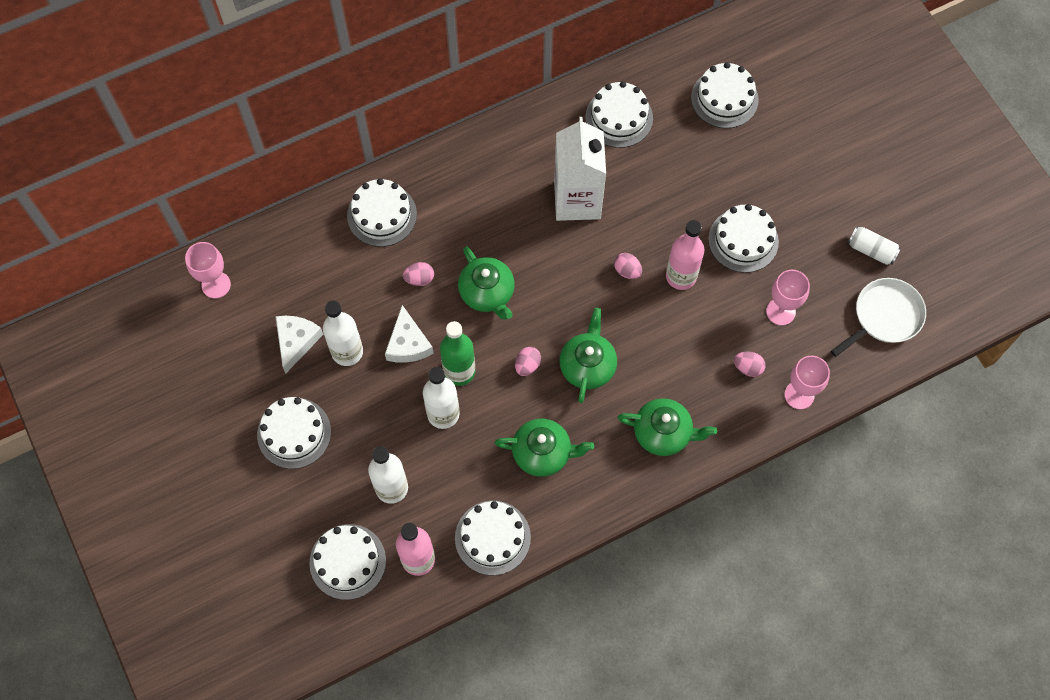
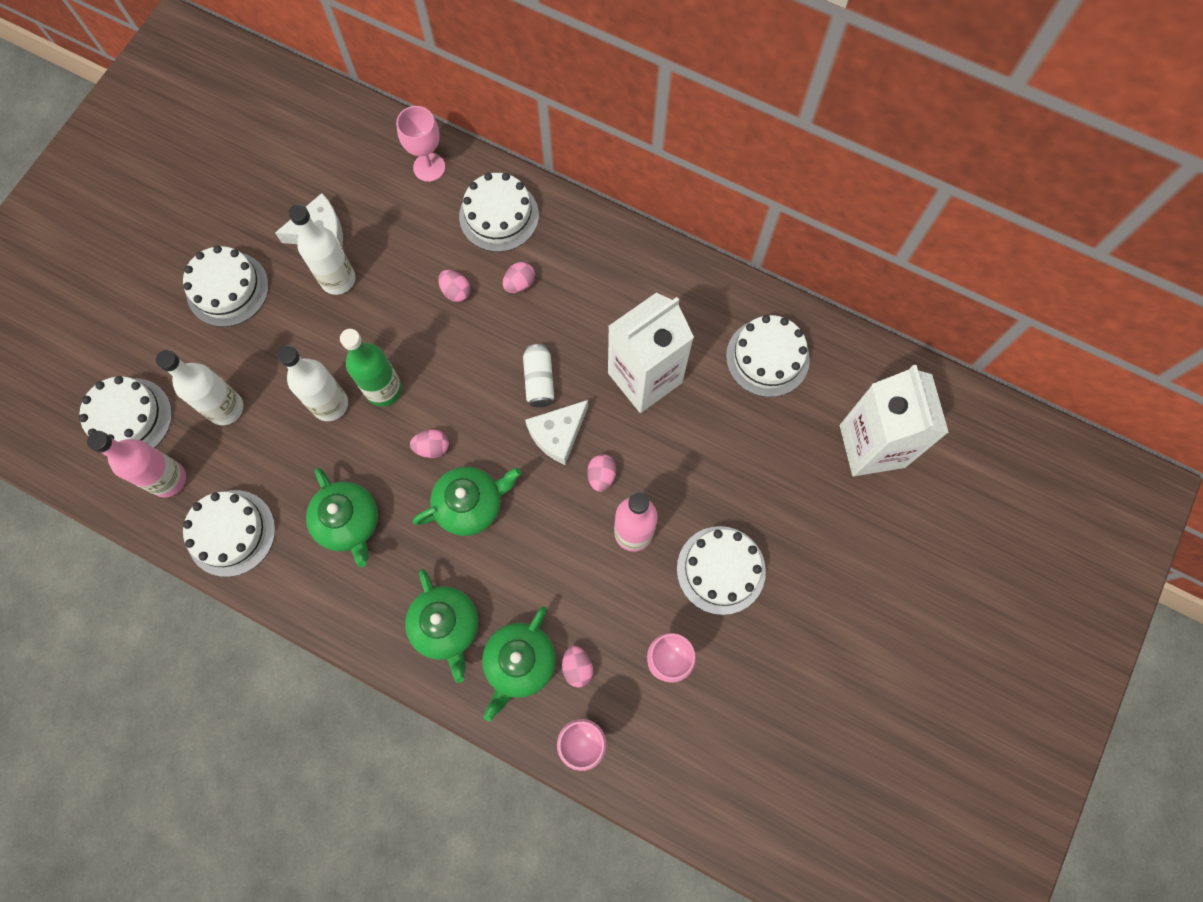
camera: 55 degrees right, 5 degrees up
(216, 285) = (330, 129): pink goblet -> pink goblet (429, 167)
(408, 343) = (382, 325): white cheese -> white cheese (558, 434)
(446, 234) = (519, 284): none -> pink egg
(487, 293) = (484, 361): green teapot -> green teapot (520, 663)
(724, 98) = (872, 446): white cake -> white carton
(871, 250) = (810, 715): white can -> white can (539, 380)
(885, 316) = (741, 780): white pan -> none

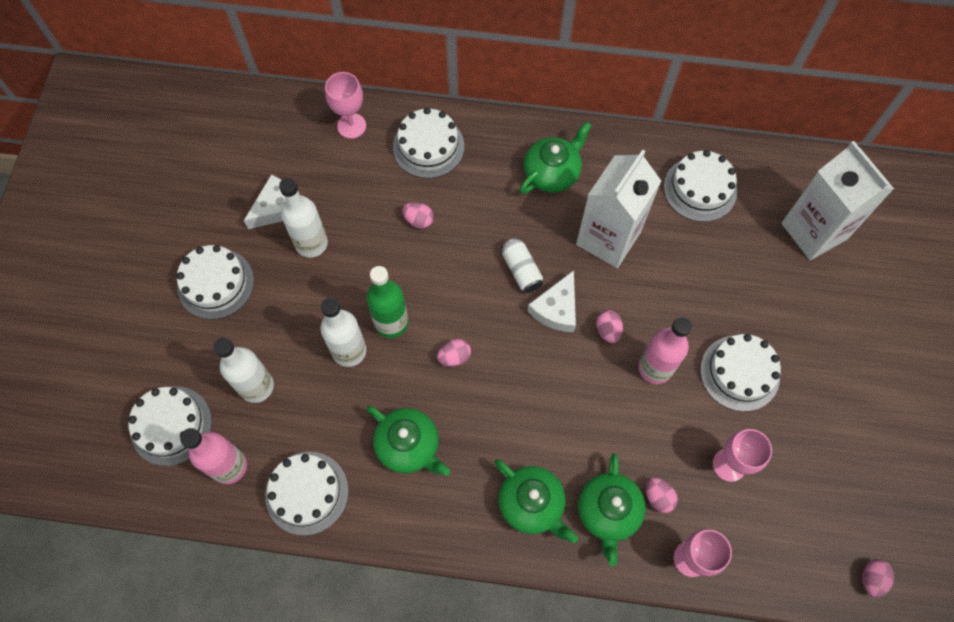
camera: 20 degrees left, 5 degrees down
(470, 505) = (508, 393): green teapot -> green teapot (552, 173)
(519, 284) = (470, 196): pink egg -> pink egg (871, 579)

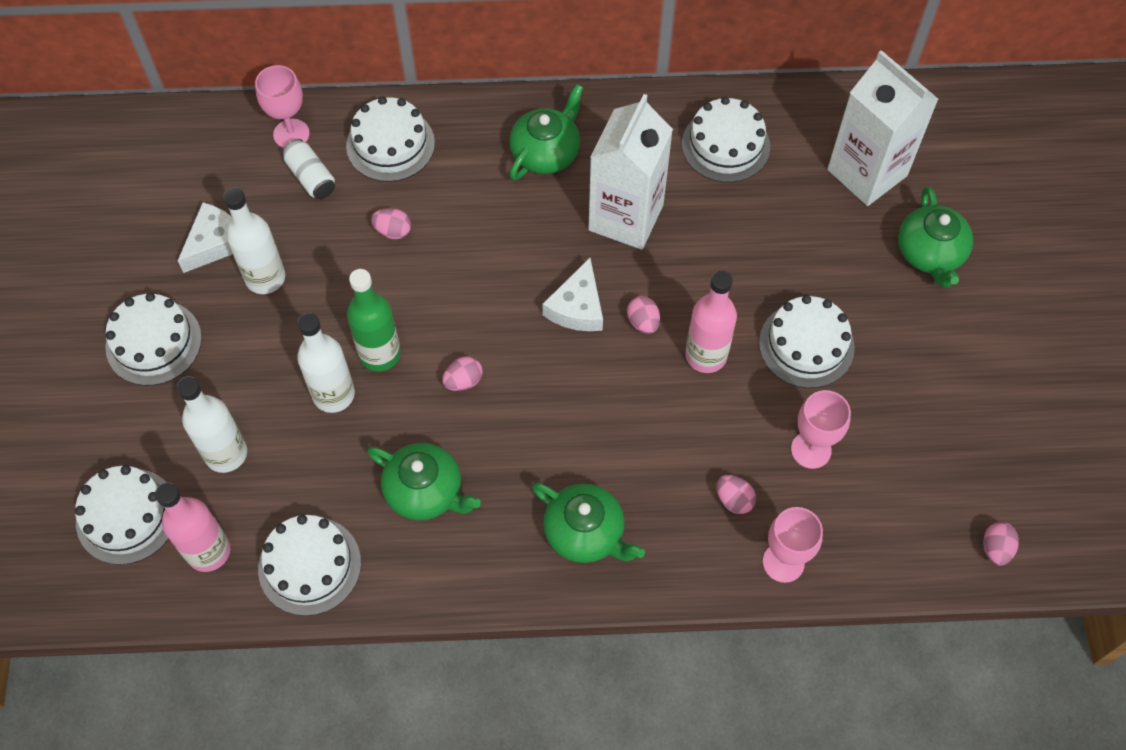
camera: 10 degrees left, 5 degrees down
(521, 270) = (527, 269): white can -> white can (311, 177)
(608, 512) = (677, 526): green teapot -> green teapot (930, 253)

